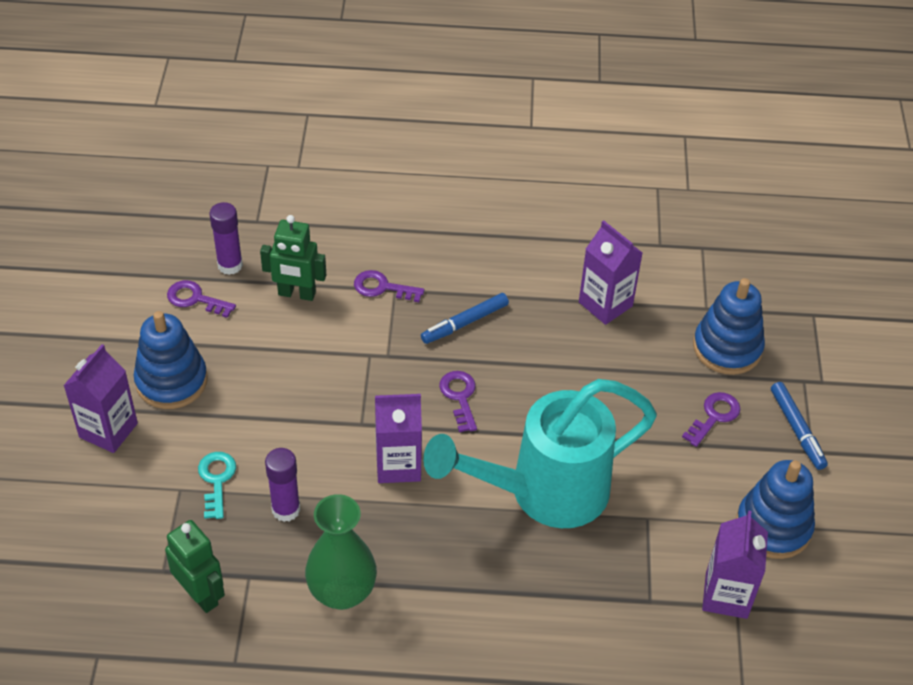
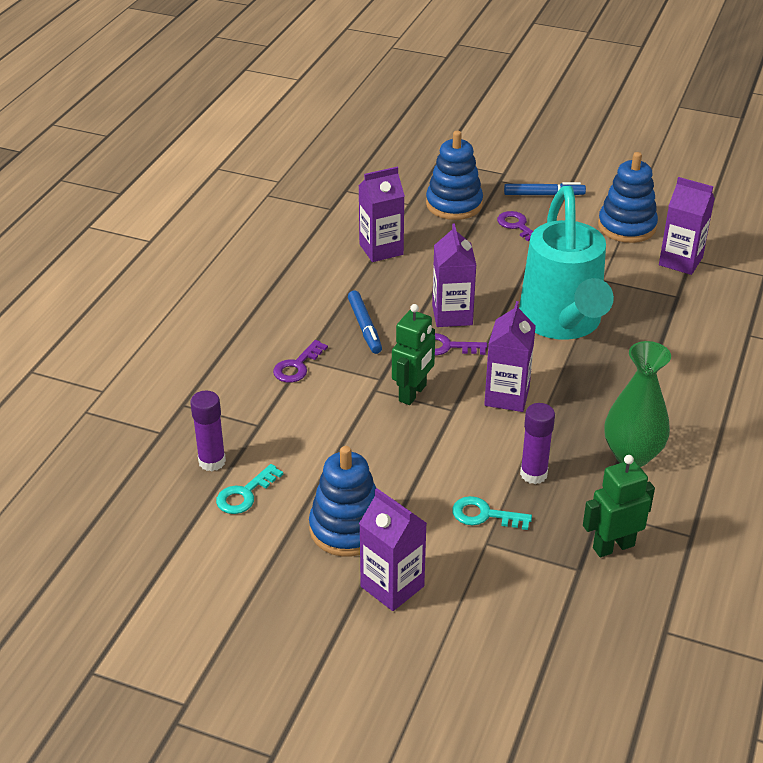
camera: 70 degrees left, 10 degrees down
(195, 299) = (245, 494): purple key -> turquoise key
(296, 294) = (276, 422): green robot -> green robot (413, 393)
(516, 390) = (452, 315): none -> purple carton

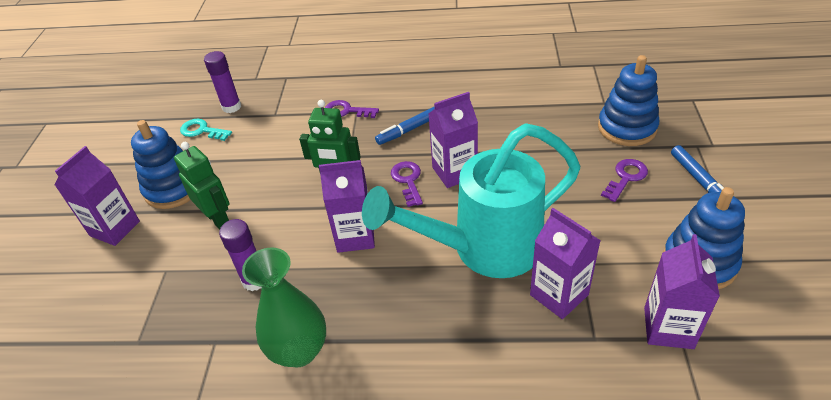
camera: 75 degrees right, 5 degrees up
(381, 249) = (522, 107): purple carton -> purple carton (559, 295)
(484, 515) = (198, 261): turquoise key -> none
(613, 546) = (168, 362): green robot -> green robot (218, 219)

